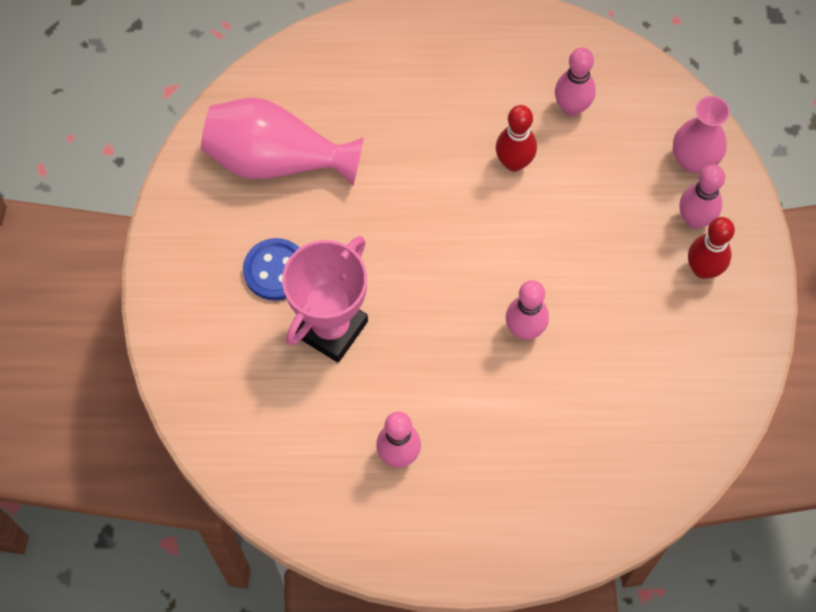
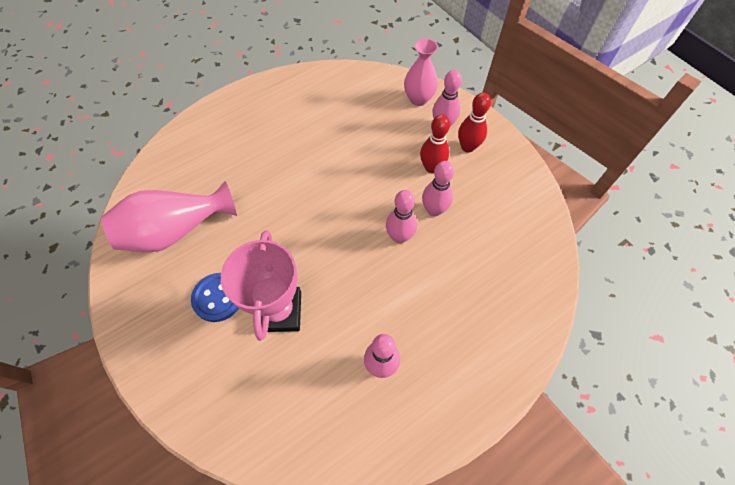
camera: 35 degrees left, 5 degrees down
(514, 162) = (324, 151): red bowling pin -> red bowling pin (431, 167)
(571, 107) = (335, 108): pink bowling pin -> pink bowling pin (434, 210)

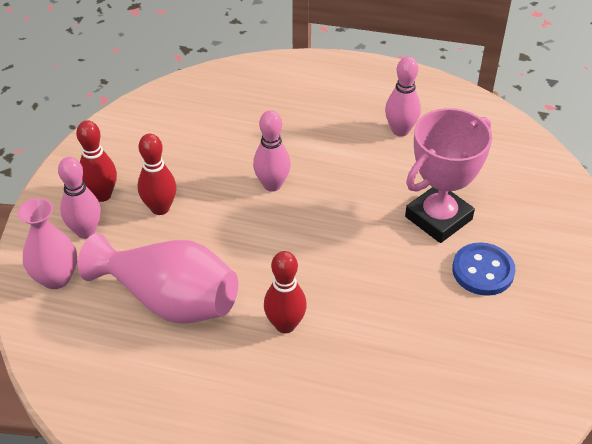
camera: 130 degrees left, 15 degrees down
(176, 230) = (469, 369): pink vase -> pink vase (169, 300)
(291, 170) = (285, 325): none -> red bowling pin
(434, 210) = (215, 178): pink bowling pin -> none

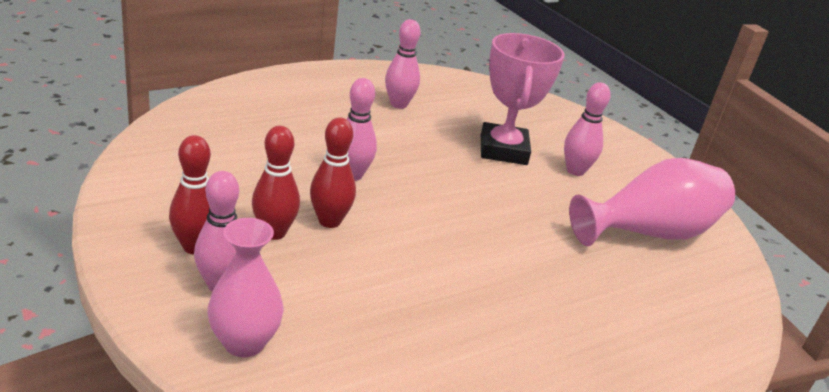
camera: 50 degrees left, 15 degrees down
(169, 300) = (387, 301): pink vase -> pink vase (649, 233)
(285, 325) = (506, 270): red bowling pin -> red bowling pin (329, 221)
(483, 271) = (575, 171): blue button -> pink bowling pin

